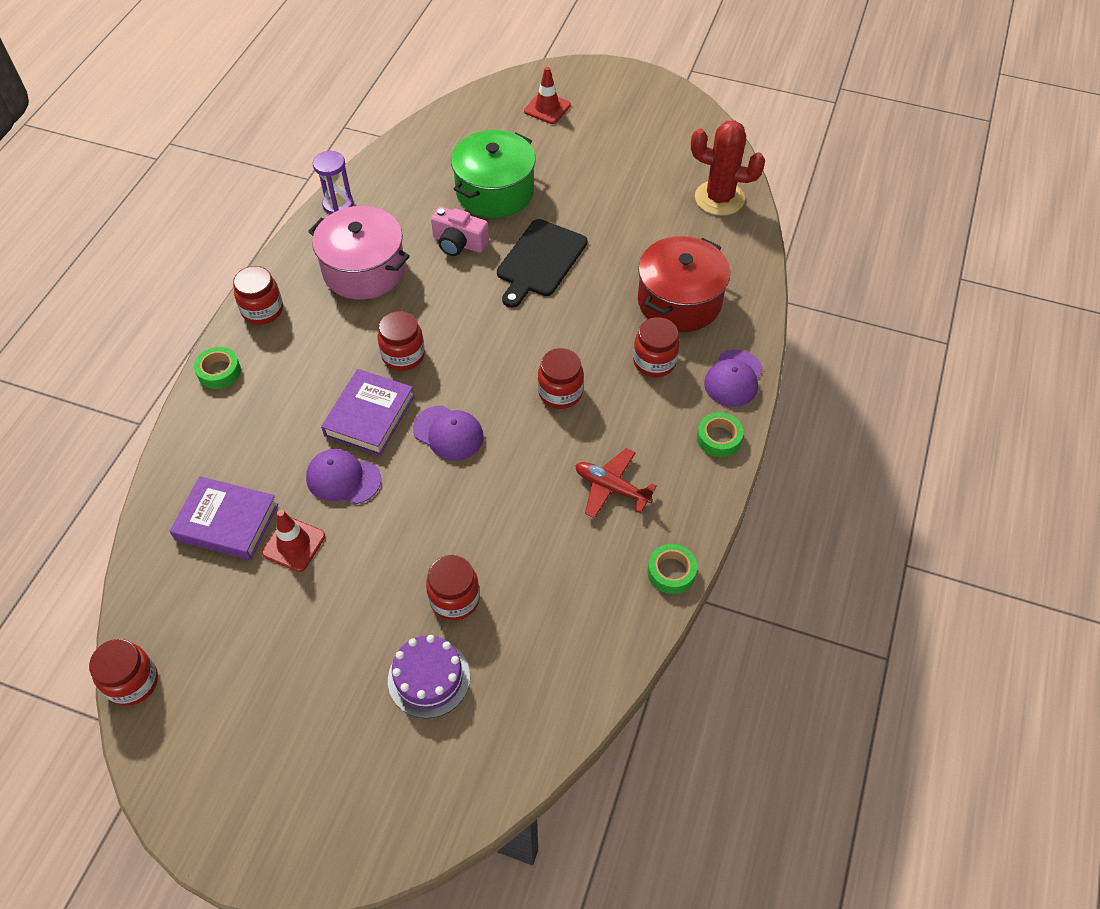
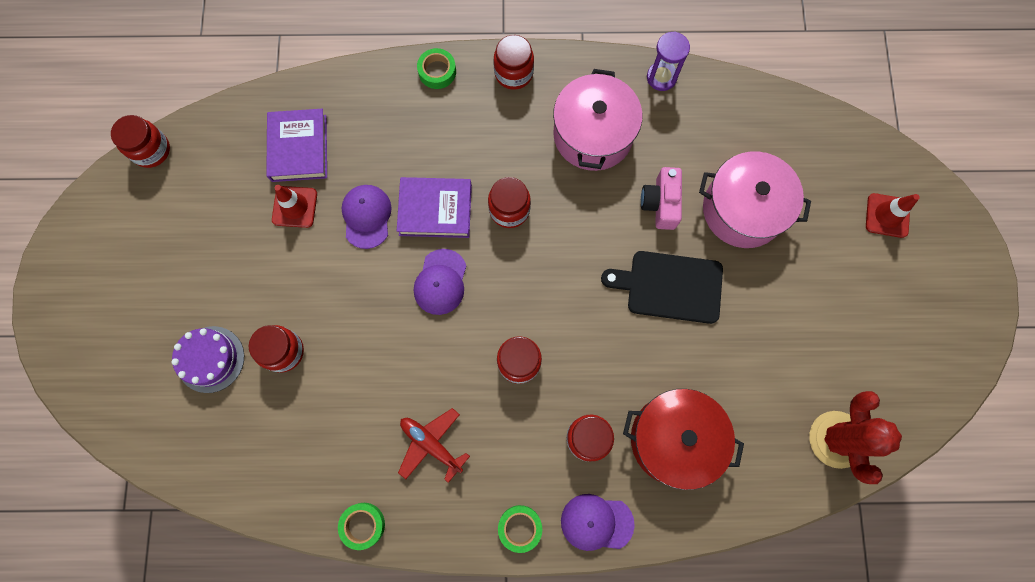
camera: 70 degrees right, 20 degrees up
(495, 191) = (742, 210): green pot -> pink pot
(611, 488) = (431, 444): red plane -> red plane turned 60 degrees counterclockwise

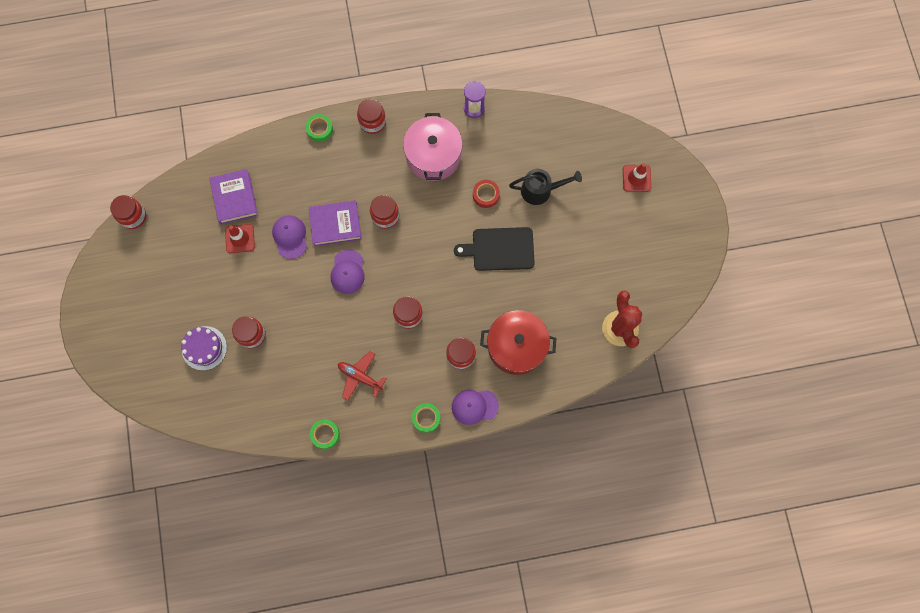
camera: 10 degrees left, 0 degrees up
(660, 203) = (486, 195): pink camera -> red tape
(742, 210) = (541, 190): pink pot -> black watering can

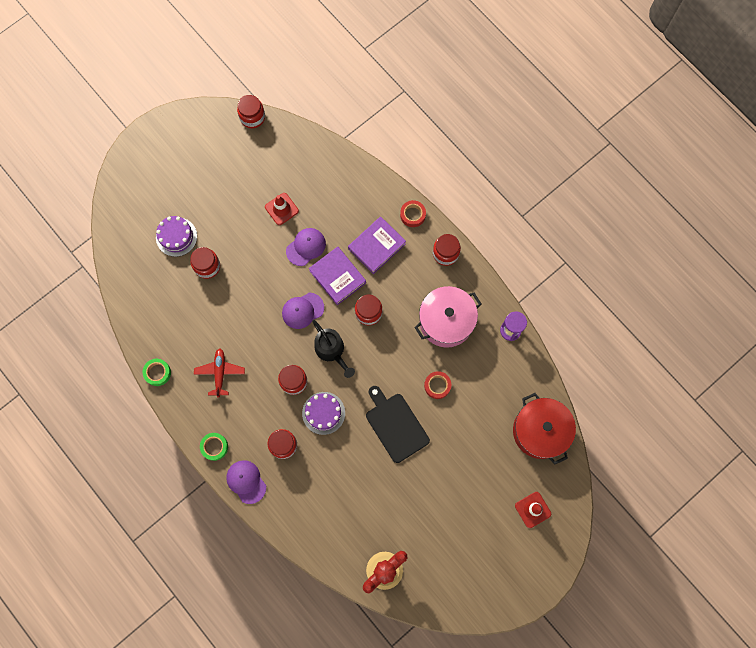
camera: 60 degrees right, 0 degrees up
(235, 198) = (313, 184): purple book -> purple book (376, 246)
(319, 129) = (412, 215): green tape -> red tape
(452, 304) = (323, 413): none -> purple cake
(516, 346) = (317, 488): red pot -> red pot (540, 431)
(541, 190) = (470, 430): black watering can -> black watering can (332, 351)

